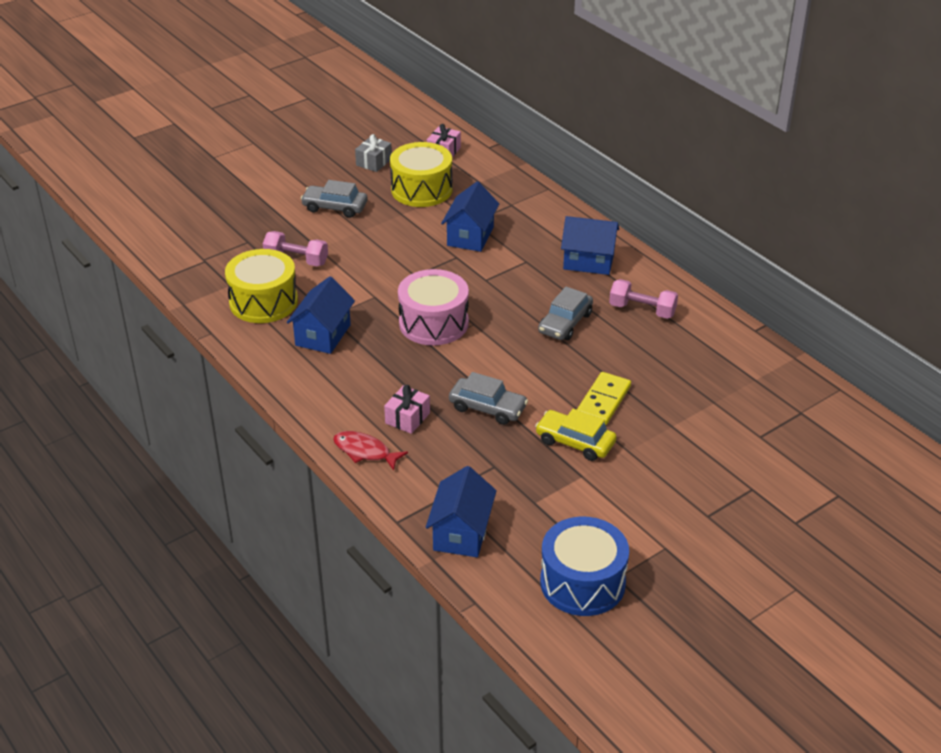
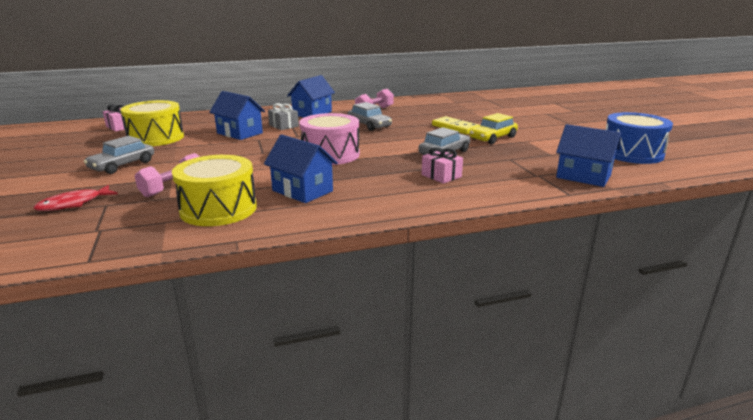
camera: 70 degrees left, 15 degrees down
(365, 451) = (476, 194): red fish -> red fish (73, 204)
(374, 162) = (86, 146): grey gift -> grey gift (283, 125)

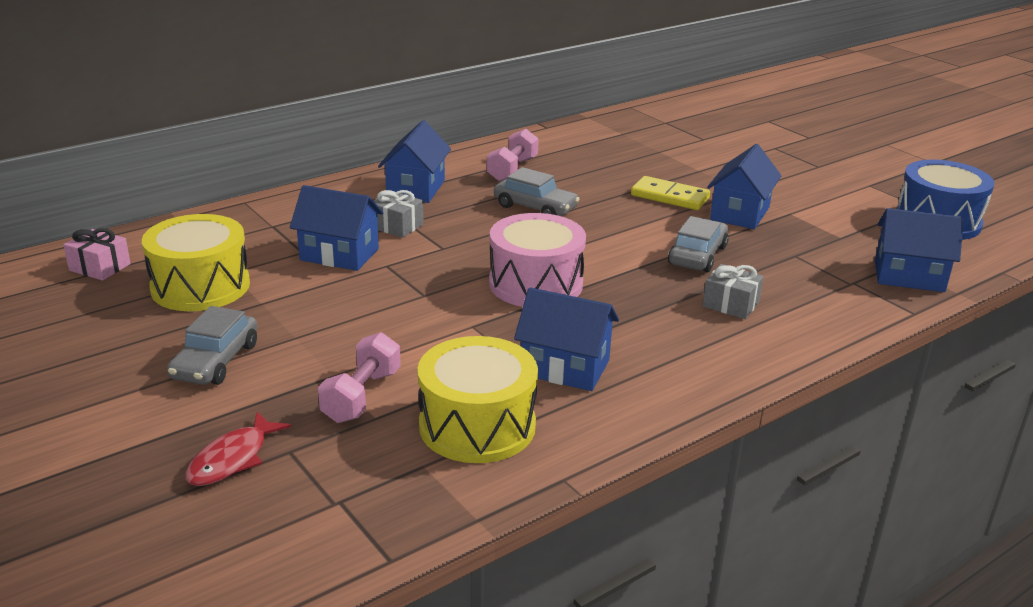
camera: 20 degrees left, 5 degrees up
(441, 176) = (730, 304): pink gift -> grey gift
(492, 138) = (739, 213): yellow car -> blue house

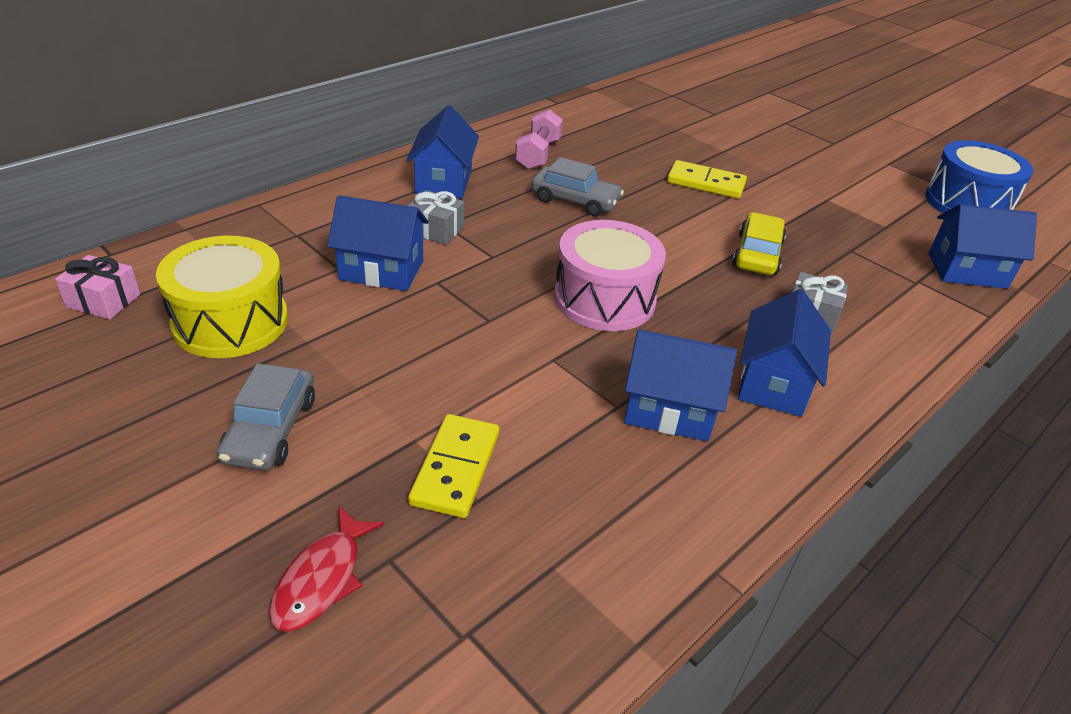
camera: 10 degrees left, 10 degrees up
(362, 396) = (455, 468): pink dumbbell -> yellow domino
(477, 426) = (598, 501): yellow drum -> none
(697, 255) = (757, 254): grey car -> yellow car
(739, 213) = (780, 201): blue house -> blue house (773, 383)

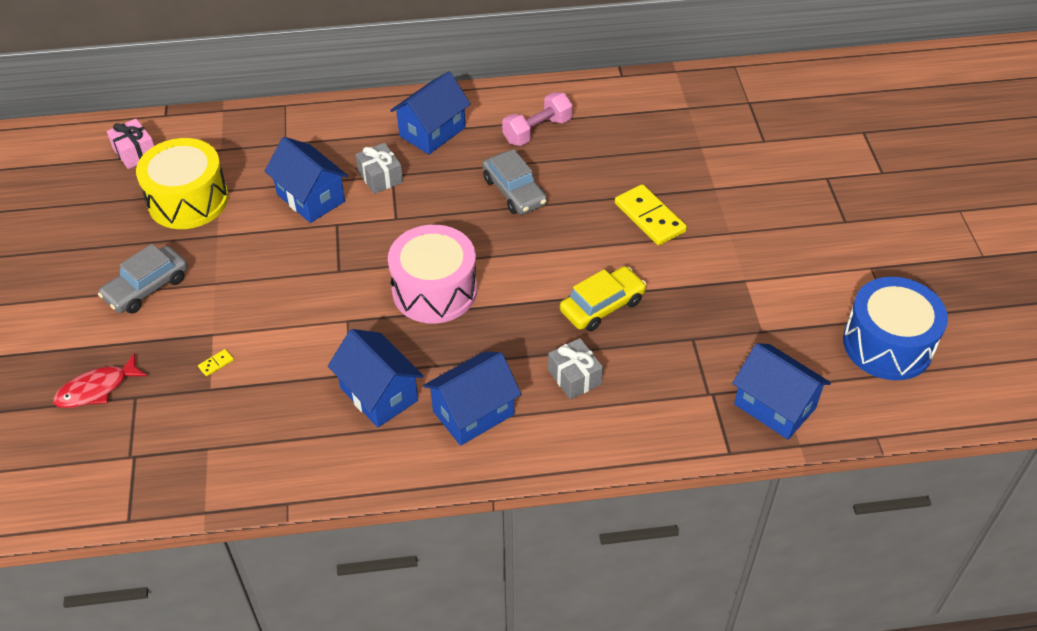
camera: 40 degrees right, 10 degrees up
(455, 468) = (216, 363): yellow domino -> yellow domino, size x0.40

